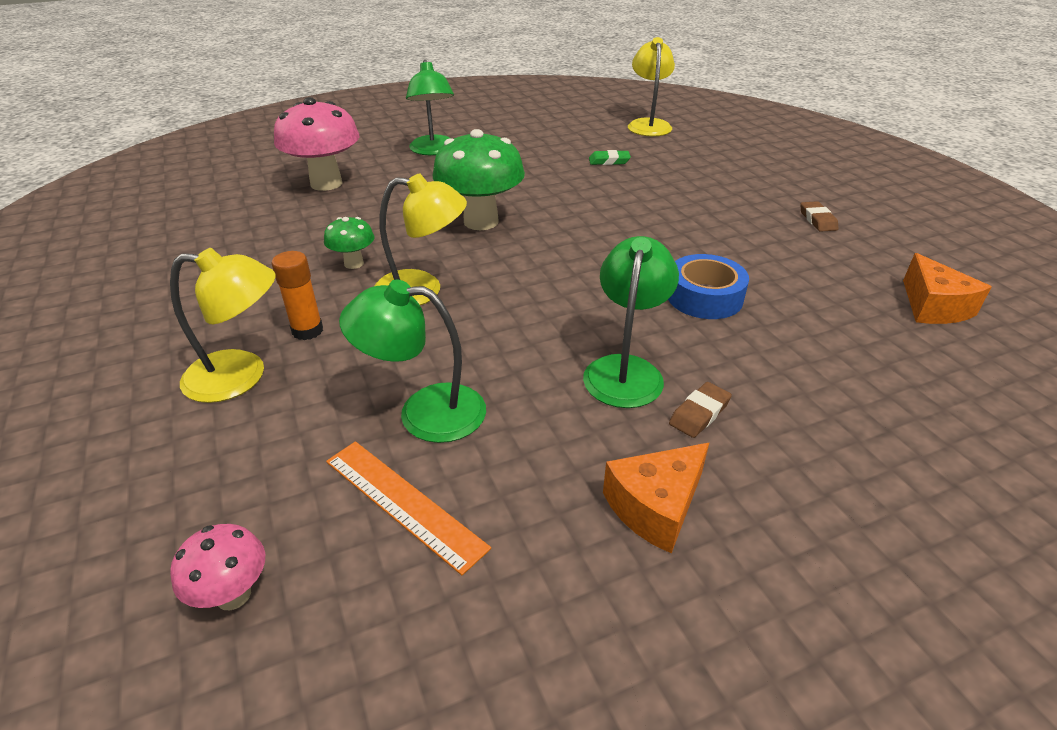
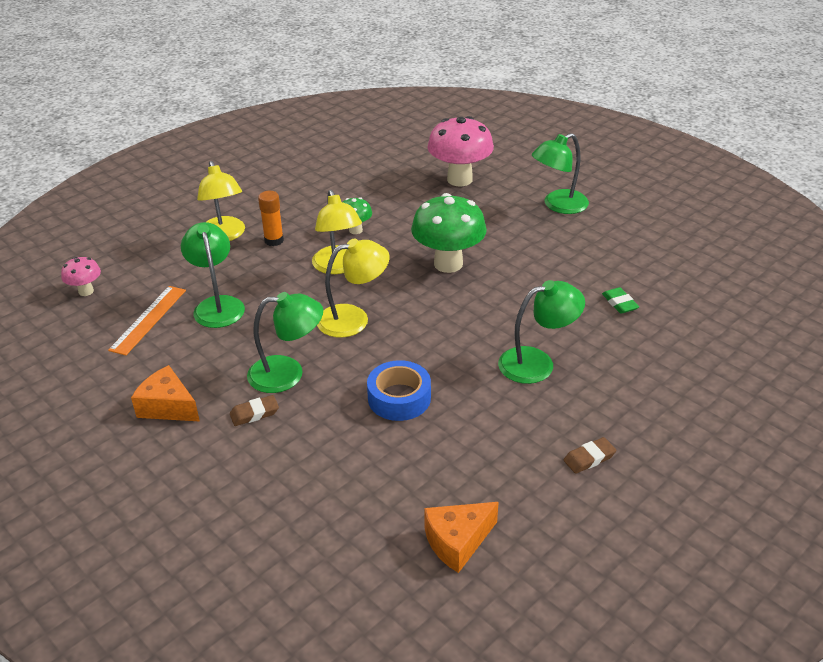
camera: 70 degrees right, 0 degrees up
(648, 125) = (742, 311): yellow lamp -> yellow lamp (353, 319)
(676, 213) = (537, 363): none -> green lamp
(699, 413) = (254, 413): brown eraser -> brown eraser turned 45 degrees counterclockwise

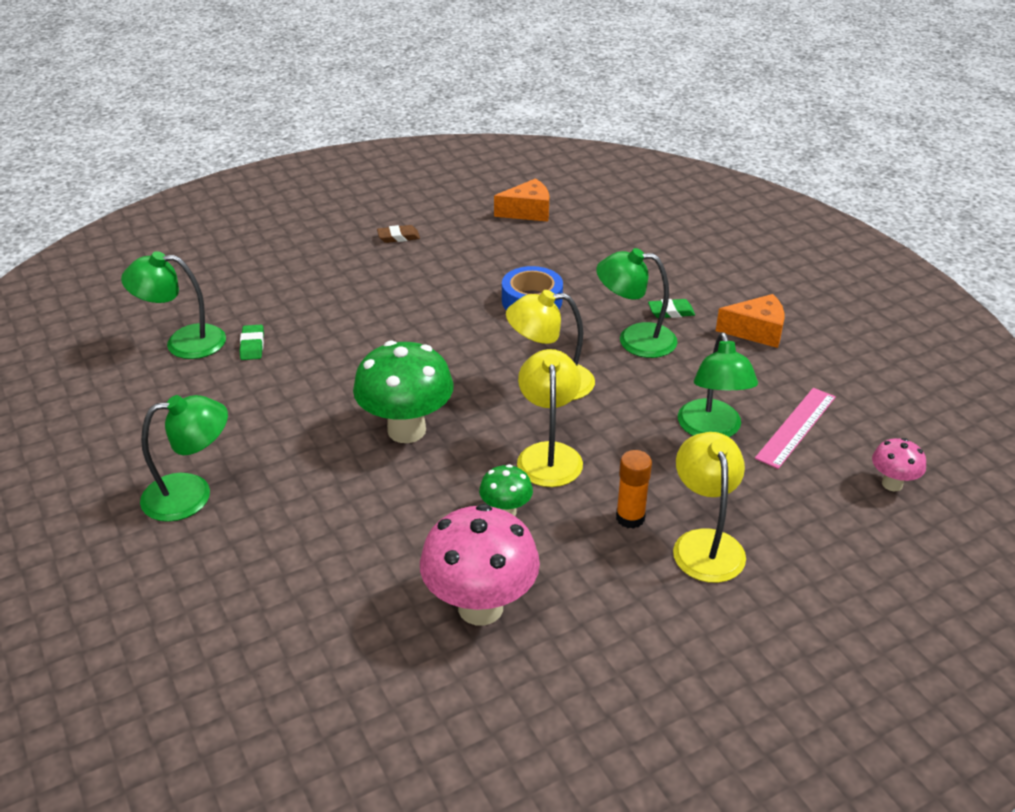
camera: 165 degrees left, 0 degrees up
(148, 319) = (796, 427): orange ruler -> pink ruler
(168, 407) = (756, 331): orange cheese -> orange cheese turned 45 degrees counterclockwise
(254, 413) = (671, 312): brown eraser -> green eraser
(459, 179) = (295, 585): pink mushroom -> pink mushroom (480, 607)
(537, 363) = (385, 306): green lamp -> green lamp (183, 342)

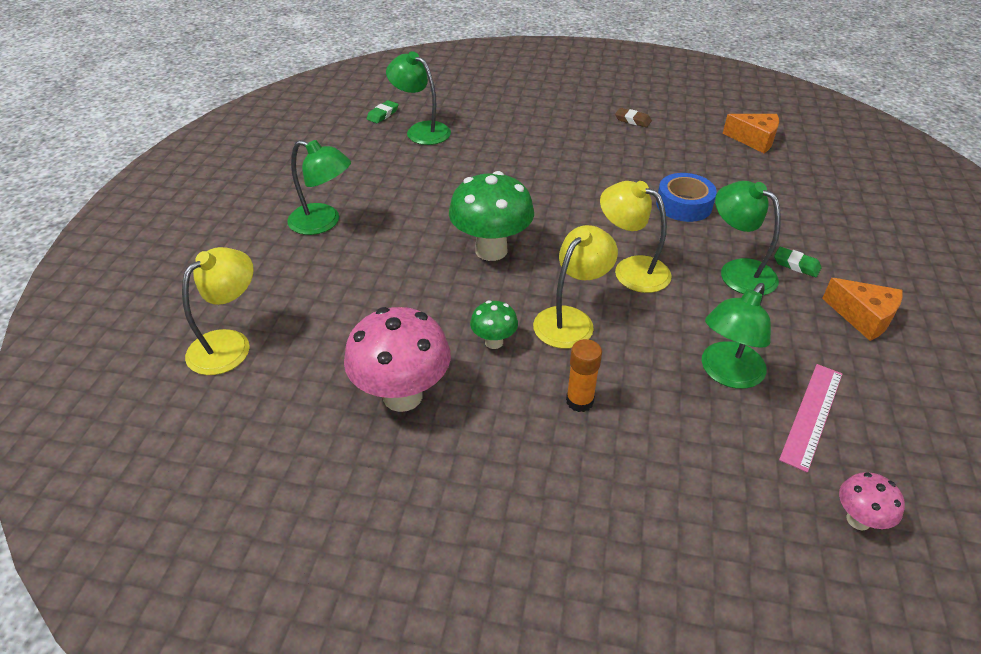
camera: 40 degrees right, 5 degrees up
(252, 345) = (458, 150): green eraser -> green eraser (383, 114)
(705, 543) = (618, 458): yellow lamp -> yellow lamp (229, 344)
(796, 427) = (812, 415): pink ruler -> pink ruler turned 45 degrees counterclockwise

